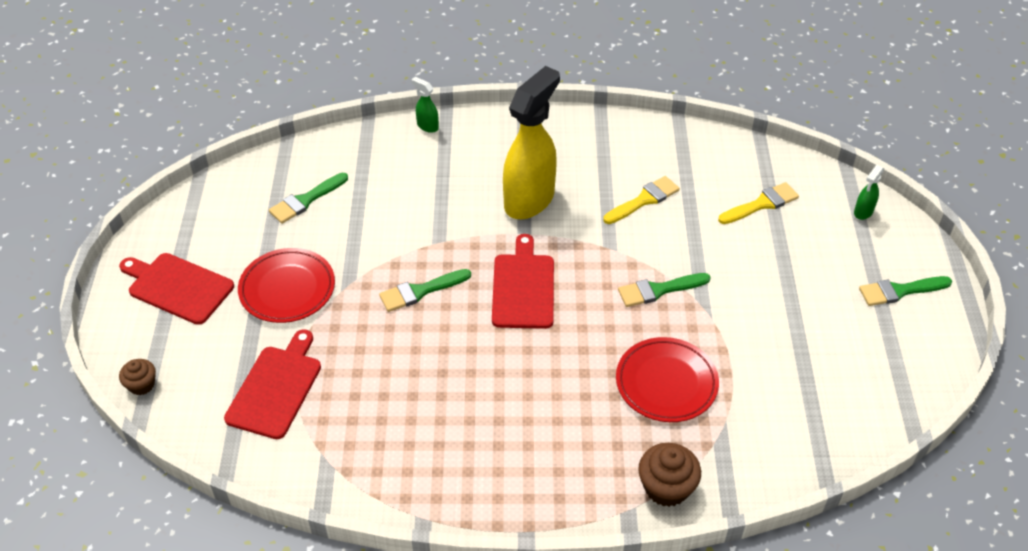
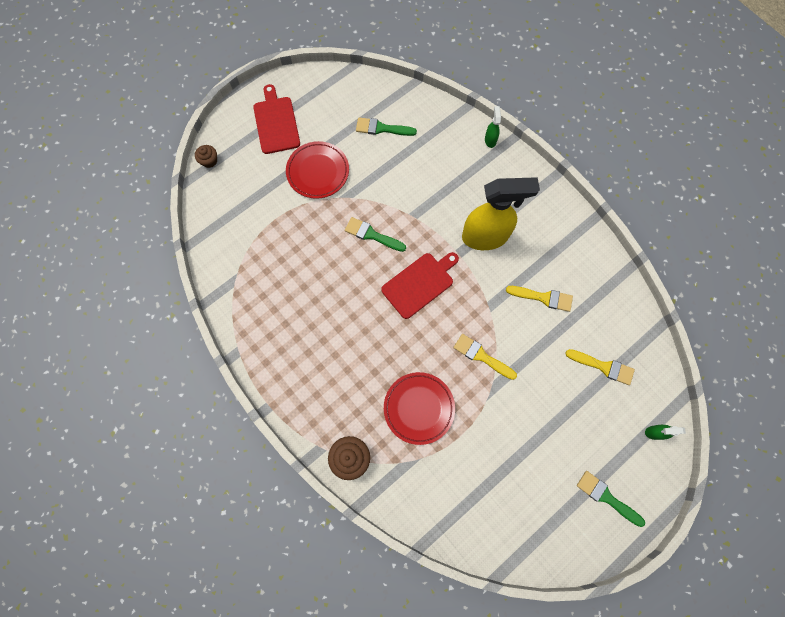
camera: 50 degrees right, 25 degrees up
(276, 388) = (256, 220): red cutting board -> none
(658, 290) = (481, 356): green brush -> yellow brush

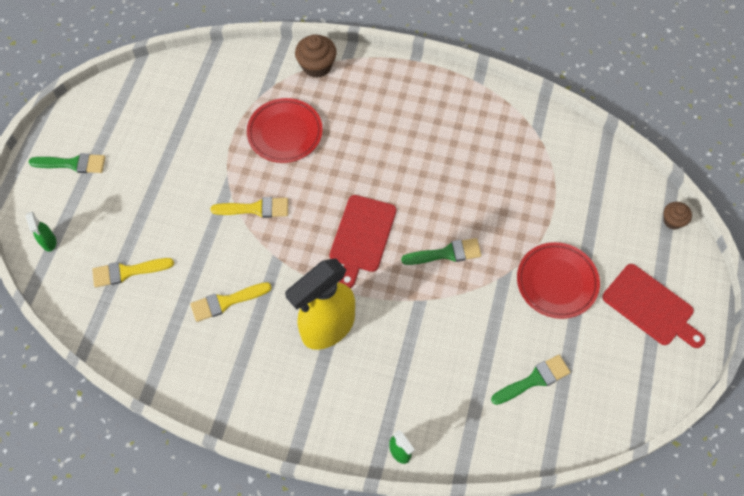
camera: 145 degrees right, 10 degrees down
(654, 432) = (49, 242): green spray bottle -> green spray bottle turned 105 degrees clockwise

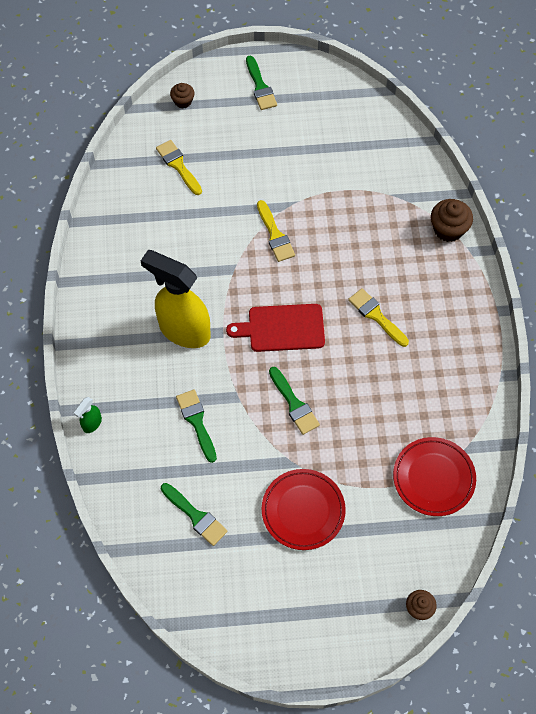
camera: 70 degrees right, 0 degrees up
(49, 242) = (183, 101): green spray bottle -> brown cupcake
(226, 302) = (179, 246): yellow brush -> yellow brush (376, 316)
(285, 133) = (362, 229): red plate -> red plate (433, 478)
(434, 347) = (196, 422): none -> green brush
(651, 307) = (311, 607): red cutting board -> none

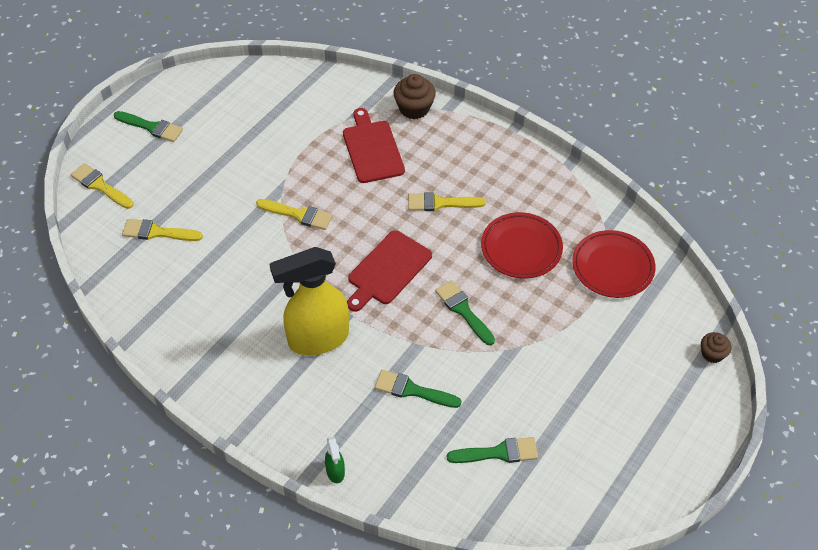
camera: 50 degrees left, 10 degrees down
(183, 101) = (100, 186): brown cupcake -> yellow brush
(294, 404) = (463, 310): green brush -> green brush turned 135 degrees counterclockwise
(303, 511) = (563, 372): red plate -> red plate (521, 248)
(380, 233) = (372, 149): none -> red cutting board

